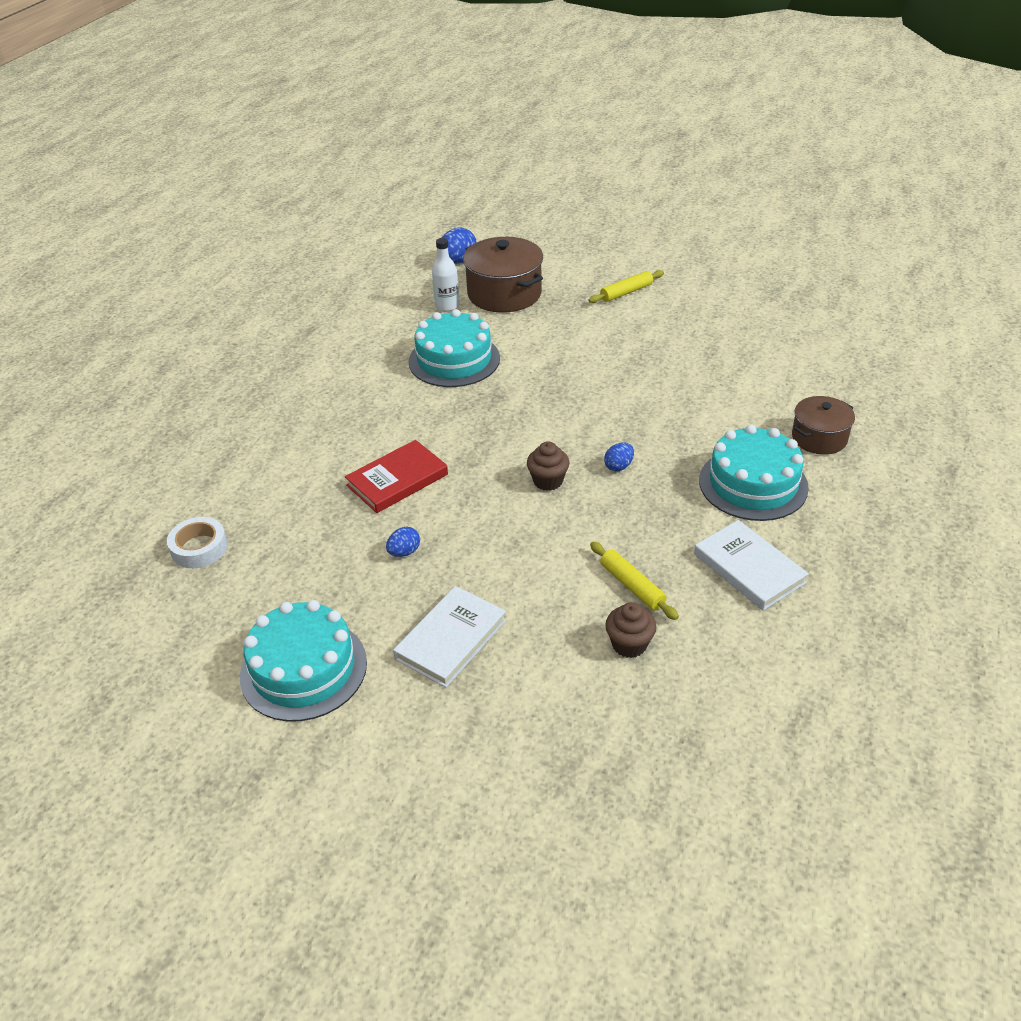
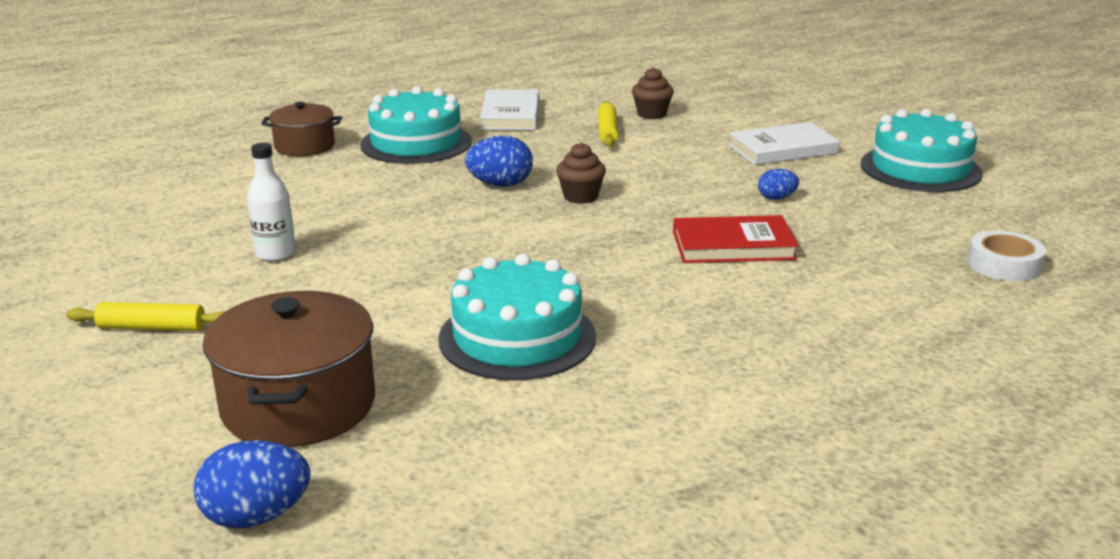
camera: 145 degrees left, 15 degrees down
(447, 306) = (411, 426): white bottle -> white bottle (275, 254)
(618, 466) = (500, 185): blue egg -> blue egg, size x1.69

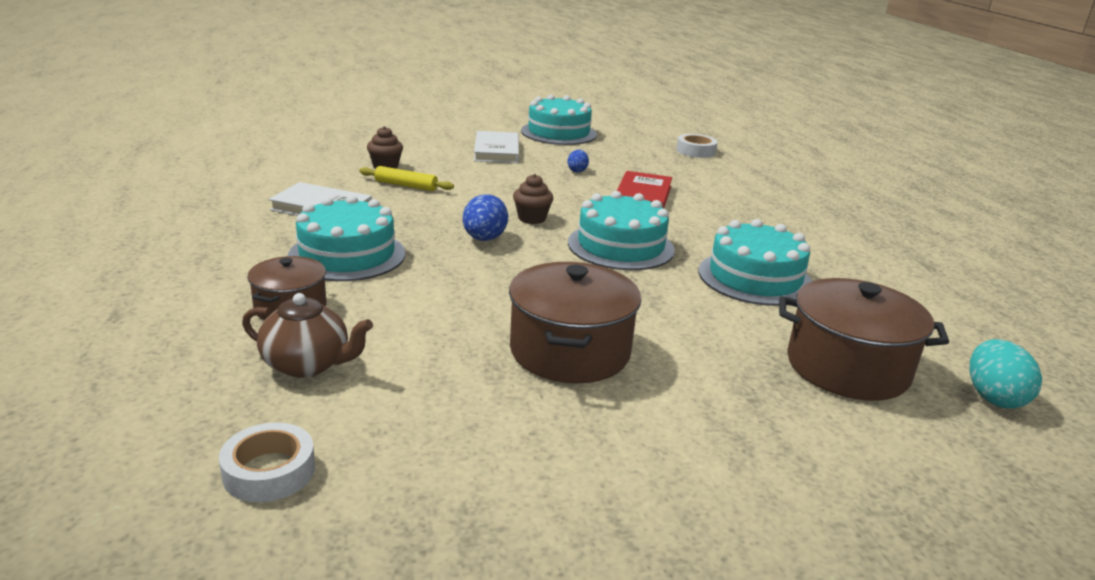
camera: 75 degrees left, 0 degrees up
(82, 187) = (269, 471): none -> white tape
(152, 327) = (706, 429): yellow rolling pin -> none
(218, 169) = (307, 364): none -> brown teapot
(256, 517) = (993, 397): blue egg -> turquoise egg
(275, 254) = (570, 351): white bottle -> brown pot
(545, 250) = (620, 246): none -> turquoise cake

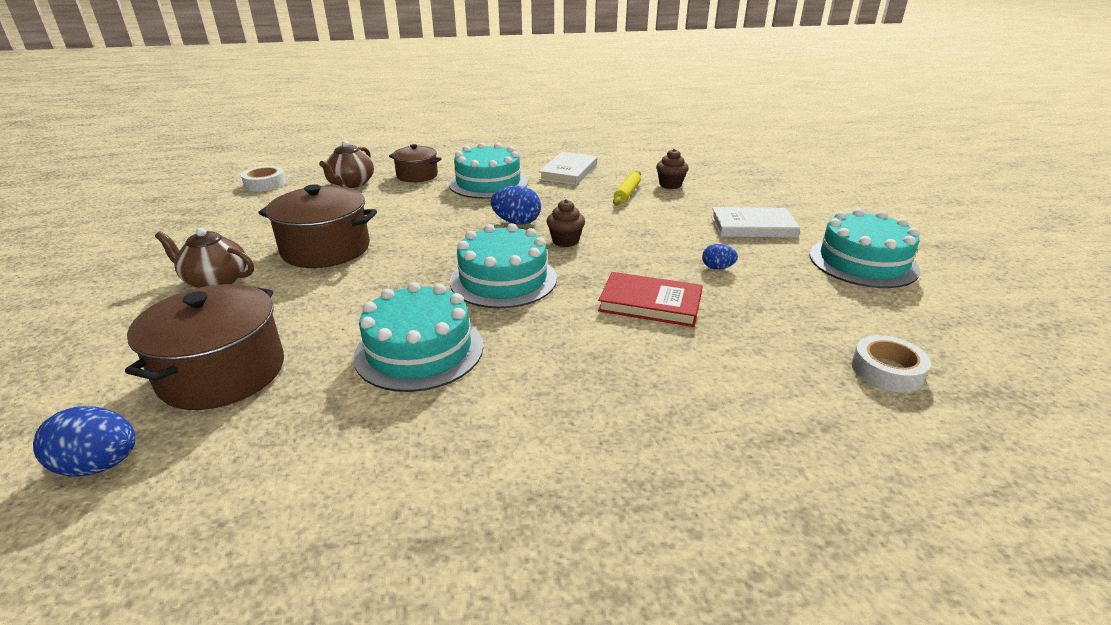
camera: 95 degrees right, 5 degrees up
(681, 422) = (216, 281): none -> brown teapot
(993, 397) = (100, 465): turquoise egg -> blue egg

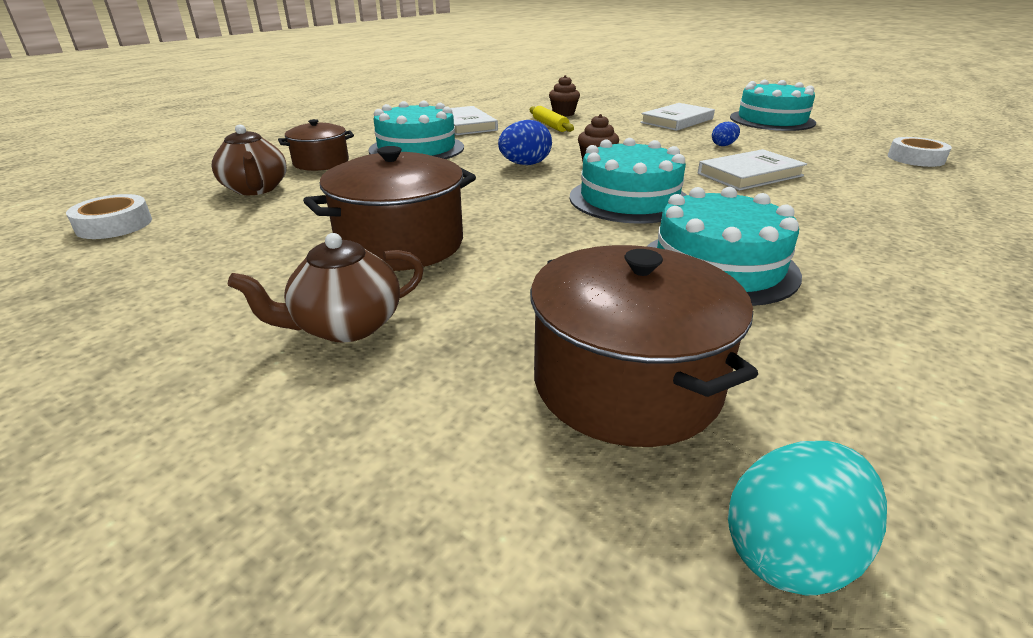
camera: 45 degrees left, 0 degrees up
(100, 465) = (790, 552): blue egg -> turquoise egg
(650, 303) = (750, 175): red book -> white book

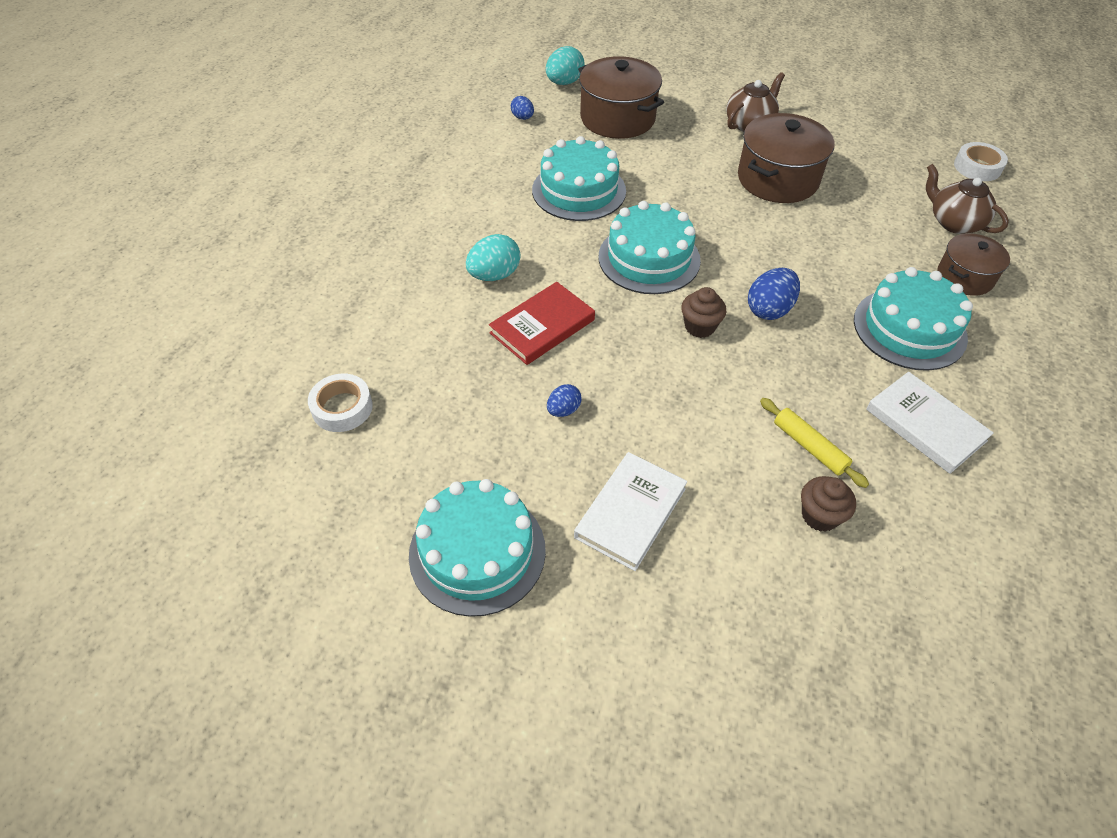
camera: 165 degrees right, 20 degrees up
(750, 175) = (542, 326): white book -> red book
(818, 205) = (494, 275): none -> turquoise egg
(884, 424) = (522, 118): none -> blue egg

